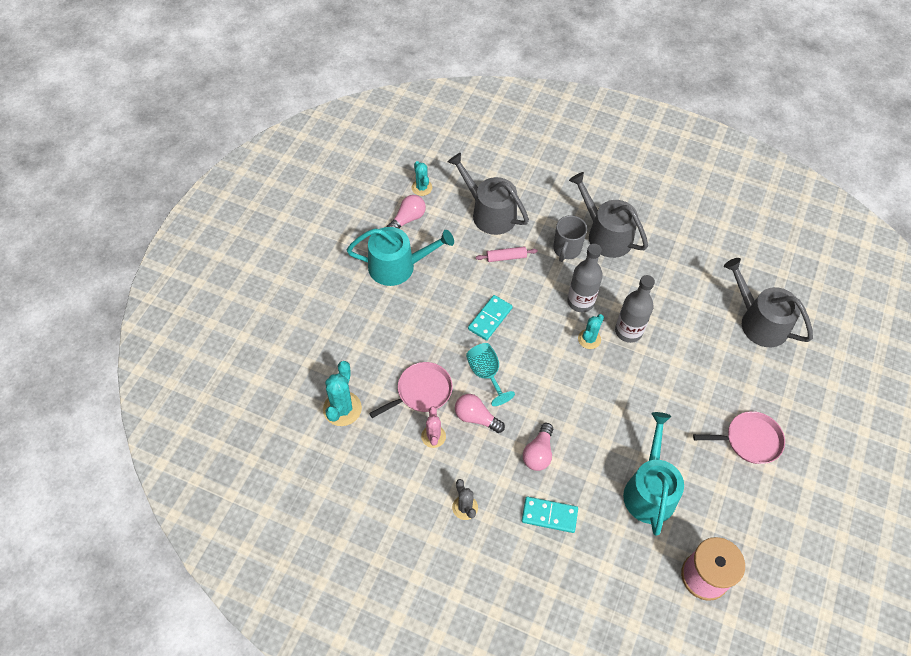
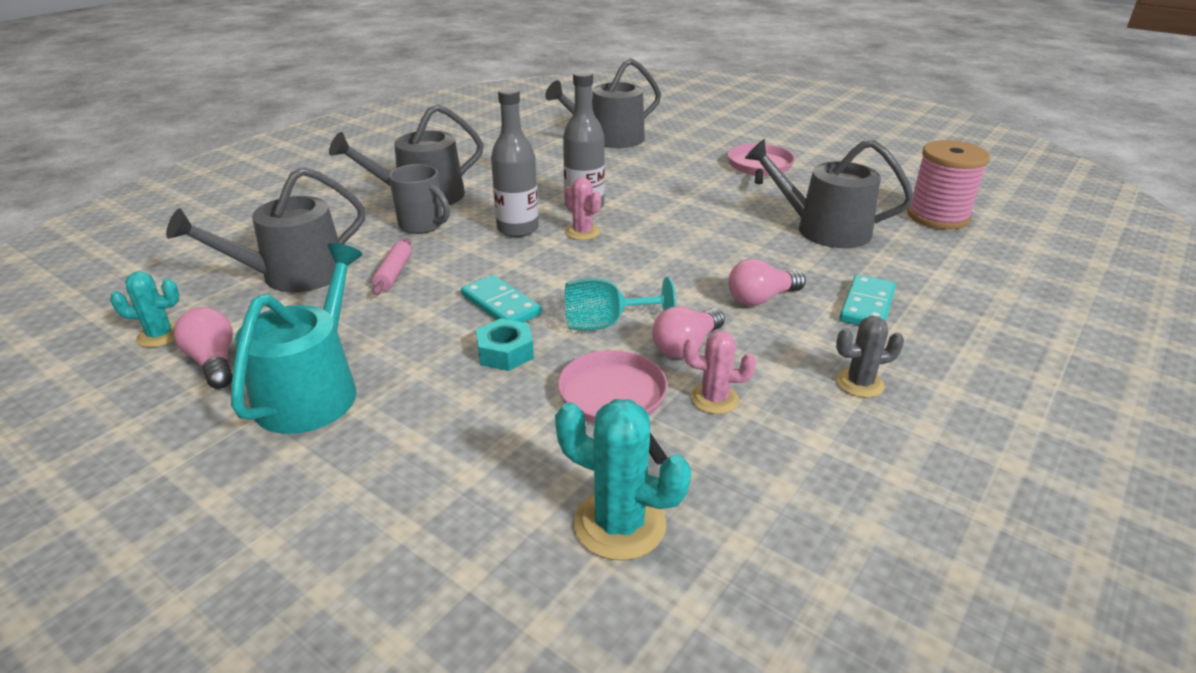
camera: 75 degrees left, 25 degrees down
(447, 334) = (505, 352): none -> turquoise nut
(538, 453) = (761, 298): pink light bulb -> pink light bulb turned 120 degrees clockwise
(589, 339) = (582, 232): turquoise cactus -> pink cactus
(649, 490) = (823, 229): turquoise watering can -> grey watering can

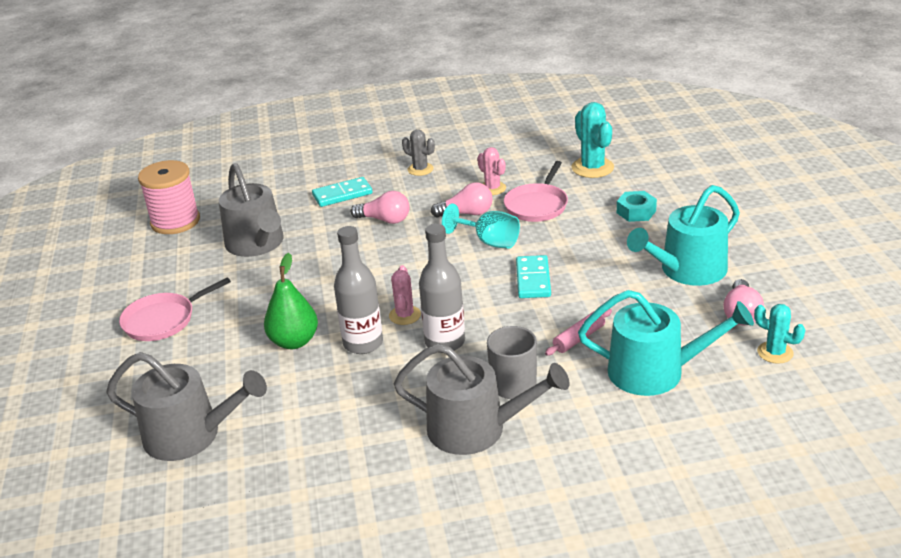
camera: 135 degrees left, 0 degrees up
(294, 275) = (655, 371): grey watering can -> turquoise watering can
(505, 352) = (563, 249): turquoise nut -> turquoise nut (636, 212)
(639, 189) = (294, 341): none -> green pear

